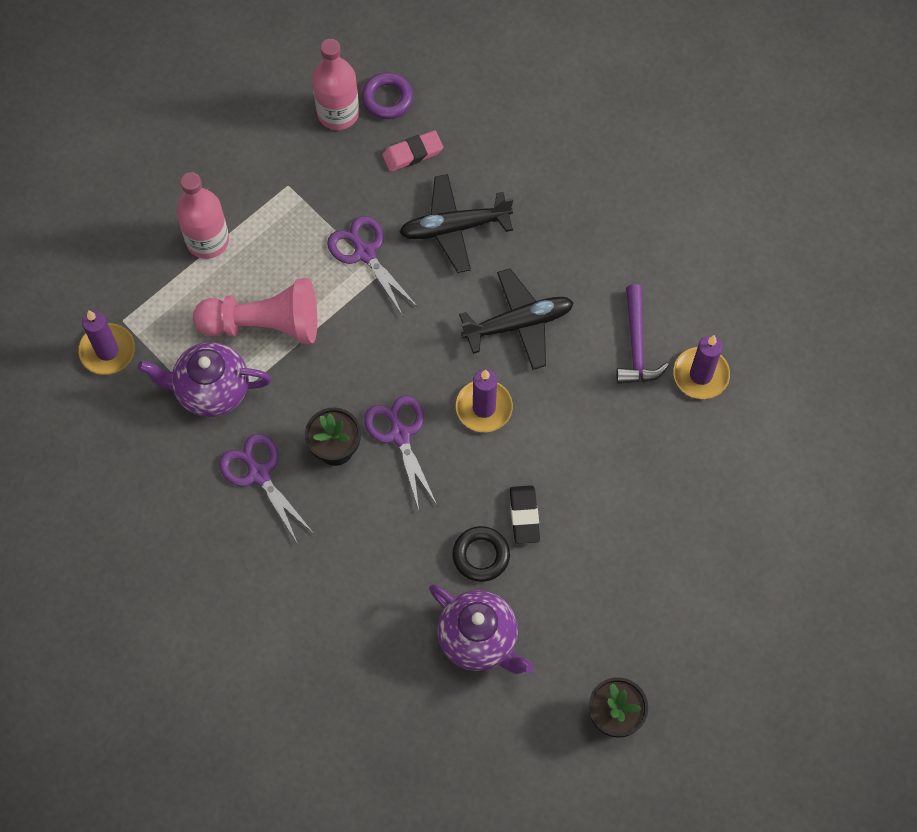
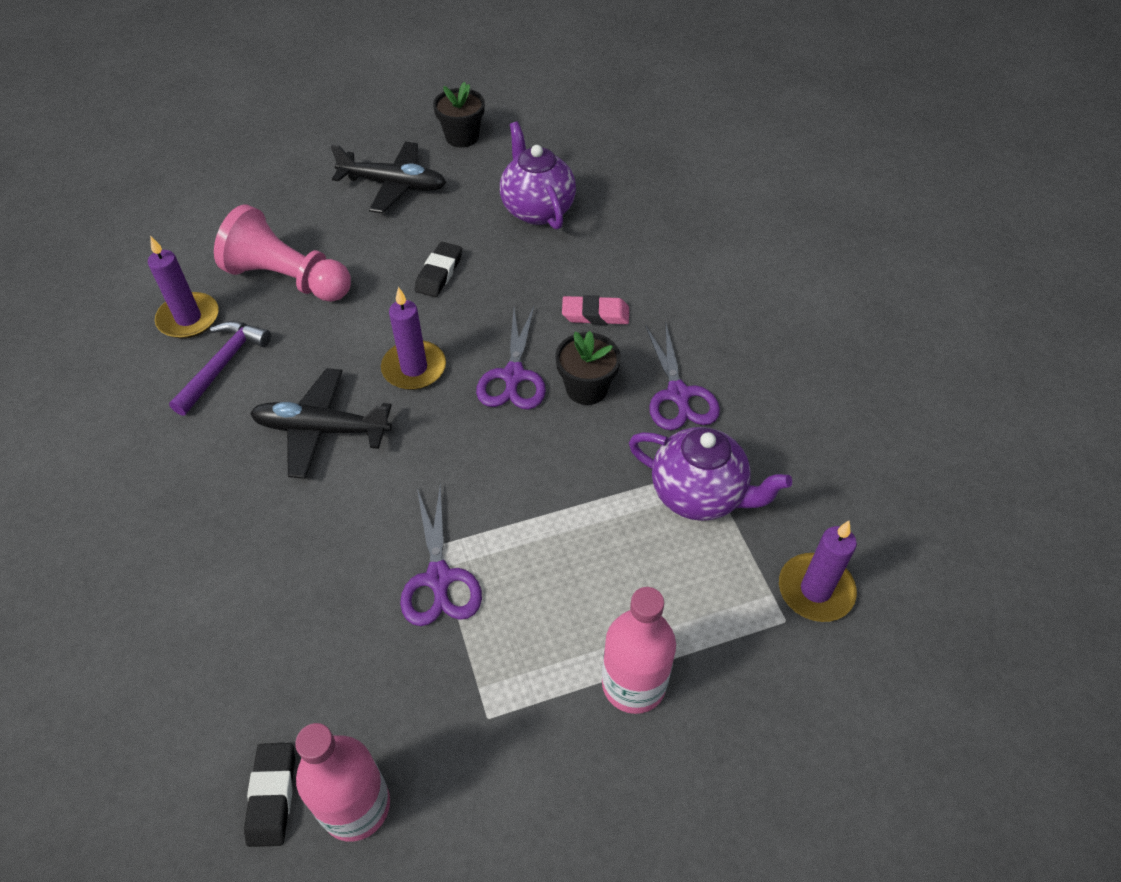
camera: 155 degrees left, 15 degrees down
(264, 324) = (605, 543): pink pawn -> pink pawn (288, 279)
(387, 99) = (272, 796): purple ring -> black eraser
(412, 153) = (296, 689): pink eraser -> pink eraser (595, 314)
(454, 228) = (314, 564): black plane -> black plane (394, 185)
(481, 555) = (498, 260): black ring -> none

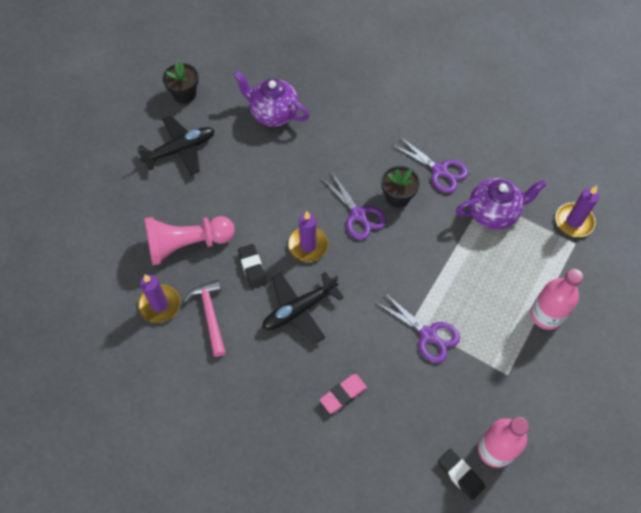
camera: 40 degrees left, 10 degrees up
(223, 365) = (210, 315): purple hammer -> pink hammer
(439, 273) = (263, 185): black eraser -> black eraser (252, 268)
(595, 314) = (362, 155): pink eraser -> pink eraser (343, 394)

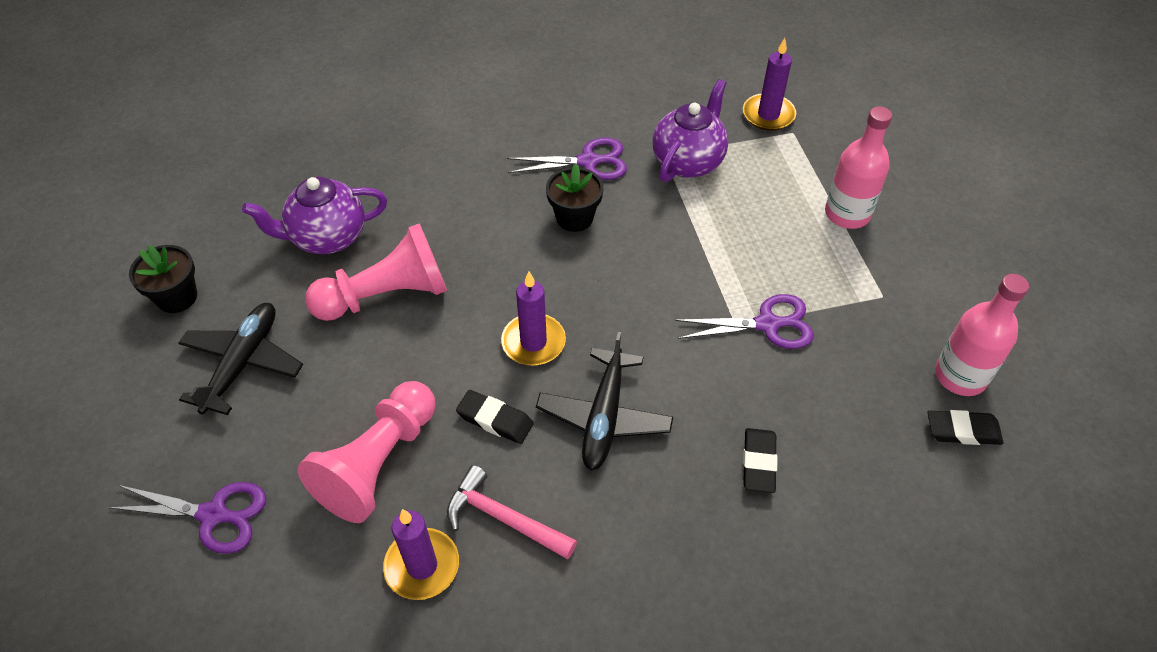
camera: 45 degrees left, 10 degrees down
(269, 166) = (386, 295): none -> pink pawn
(343, 394) = (758, 463): pink eraser -> black eraser
(358, 215) = (553, 267): purple scissors -> purple scissors (213, 515)

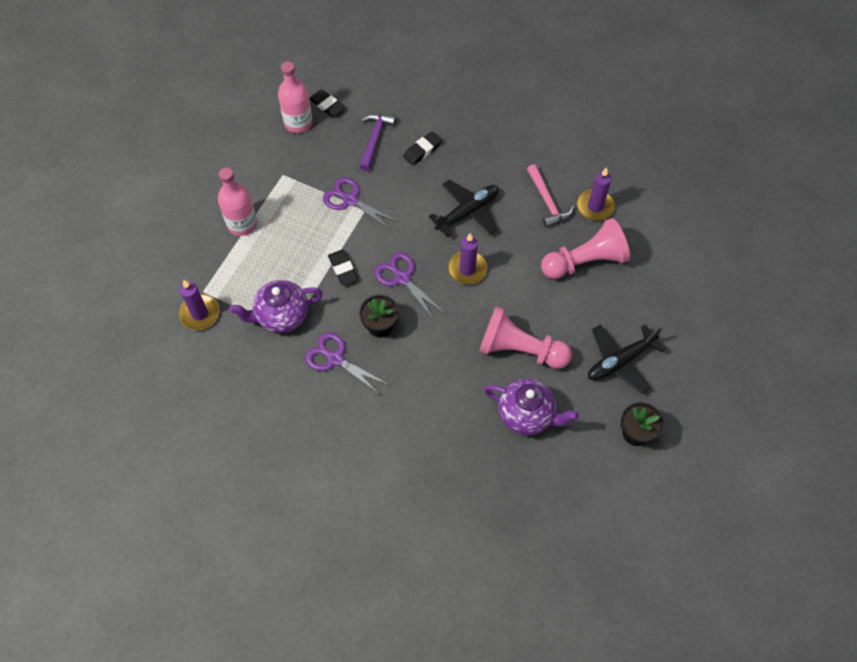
camera: 140 degrees left, 10 degrees up
(213, 515) = (673, 288): purple scissors -> purple scissors (402, 278)
(495, 420) = (517, 244): black eraser -> black eraser (343, 269)
(838, 429) = (375, 139): none -> purple hammer

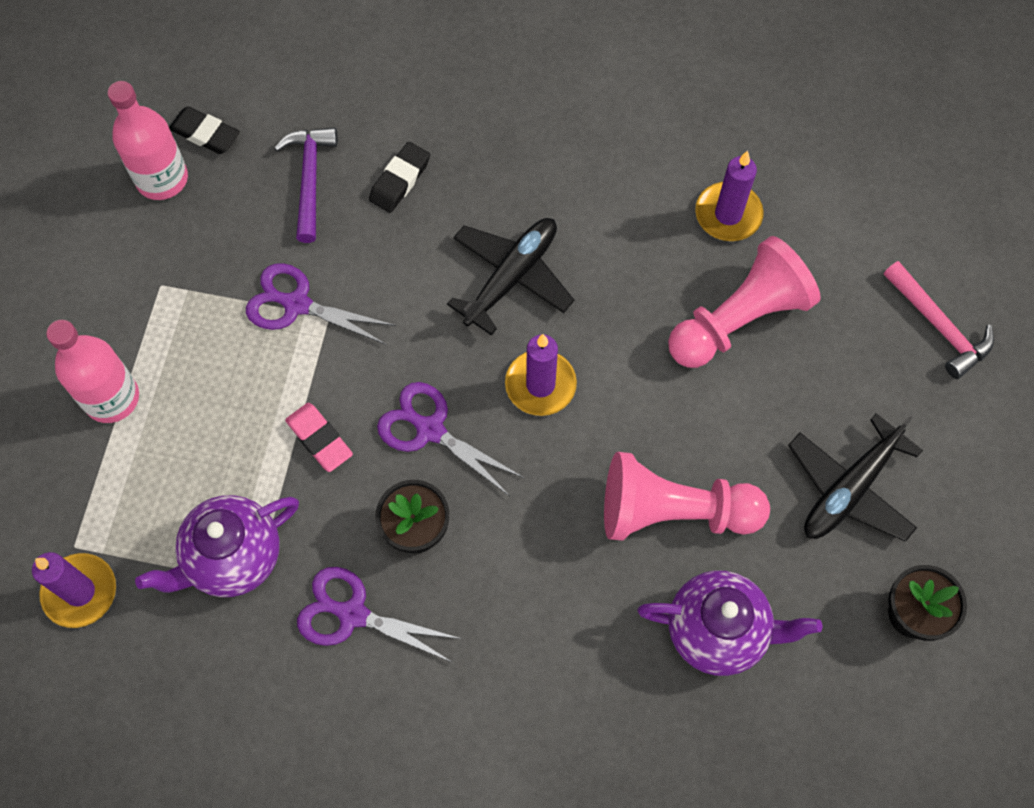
camera: 15 degrees left, 5 degrees up
(343, 269) = (319, 439): black eraser -> pink eraser
(547, 202) = (644, 225): pink hammer -> pink hammer (939, 326)

